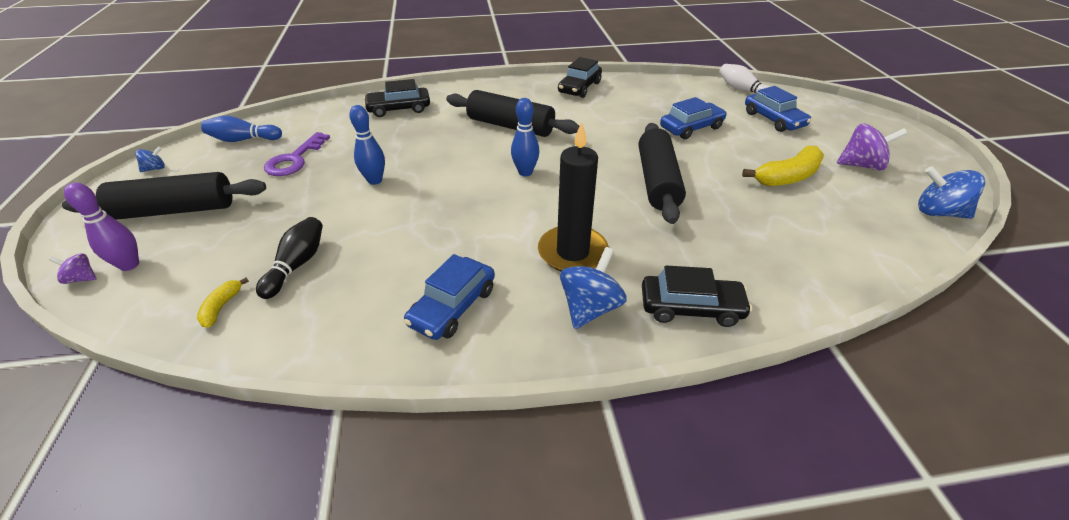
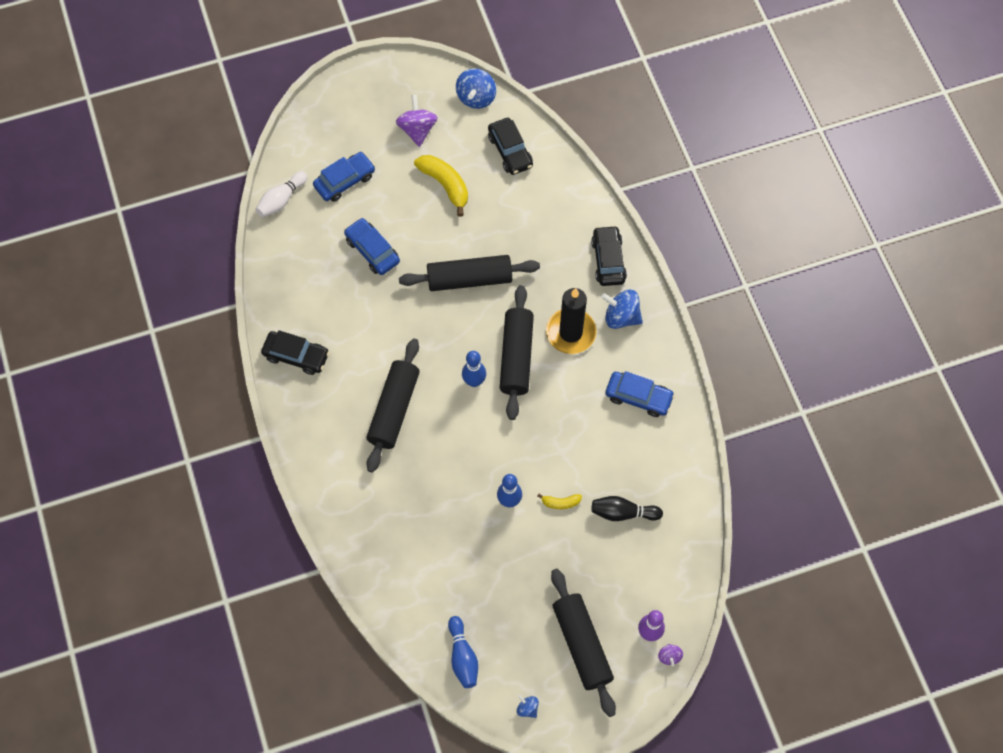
camera: 100 degrees left, 25 degrees up
(221, 307) = (671, 541): yellow banana -> yellow banana (560, 503)
(294, 159) = (489, 586): purple key -> none
(399, 109) = (374, 528): black car -> black car (510, 151)
(548, 204) = (516, 357): none -> black rolling pin

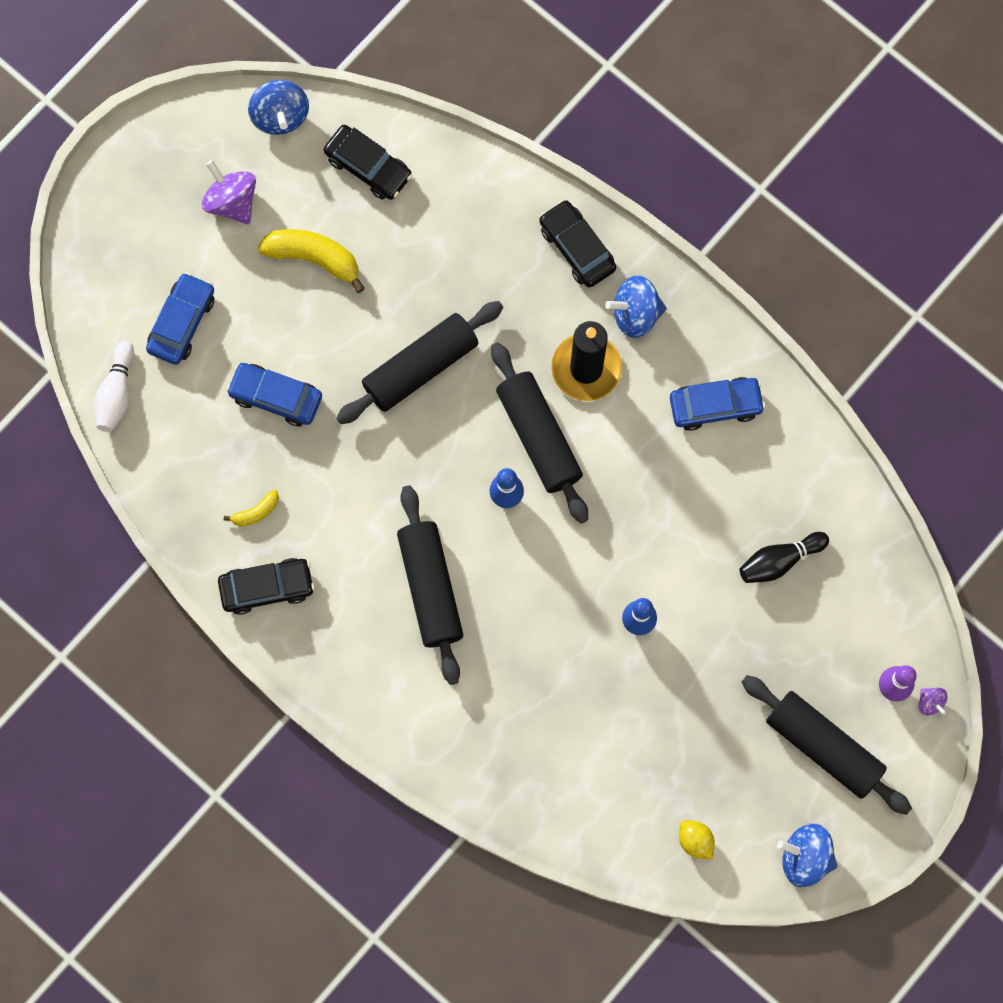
camera: 30 degrees left, 10 degrees up
(462, 656) = (695, 841): blue bowling pin -> yellow lemon
(527, 708) = (805, 857): blue spinning top -> blue spinning top, size x1.93
(560, 503) = (699, 590): yellow banana -> yellow banana (256, 512)

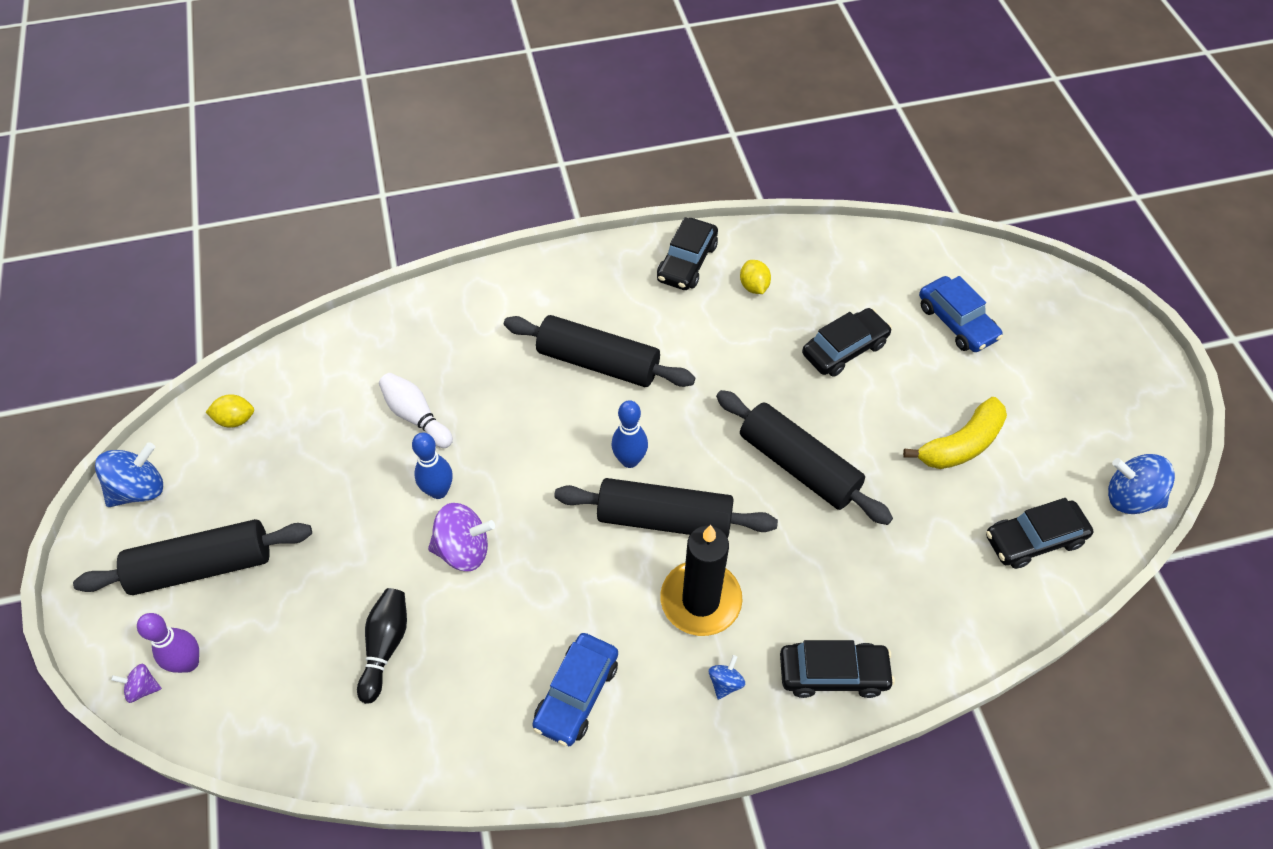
camera: 125 degrees right, 20 degrees down
(117, 393) = (920, 253): white bowling pin -> white bowling pin (416, 416)
(232, 201) = (1056, 414): purple spinning top -> purple spinning top (464, 550)
(256, 512) = (754, 286): yellow banana -> yellow lemon
(276, 397) = (844, 349): blue car -> black car
(420, 367) = (798, 466): black rolling pin -> black rolling pin turned 45 degrees counterclockwise
(635, 314) = (725, 683): blue spinning top -> blue spinning top, size x0.52

